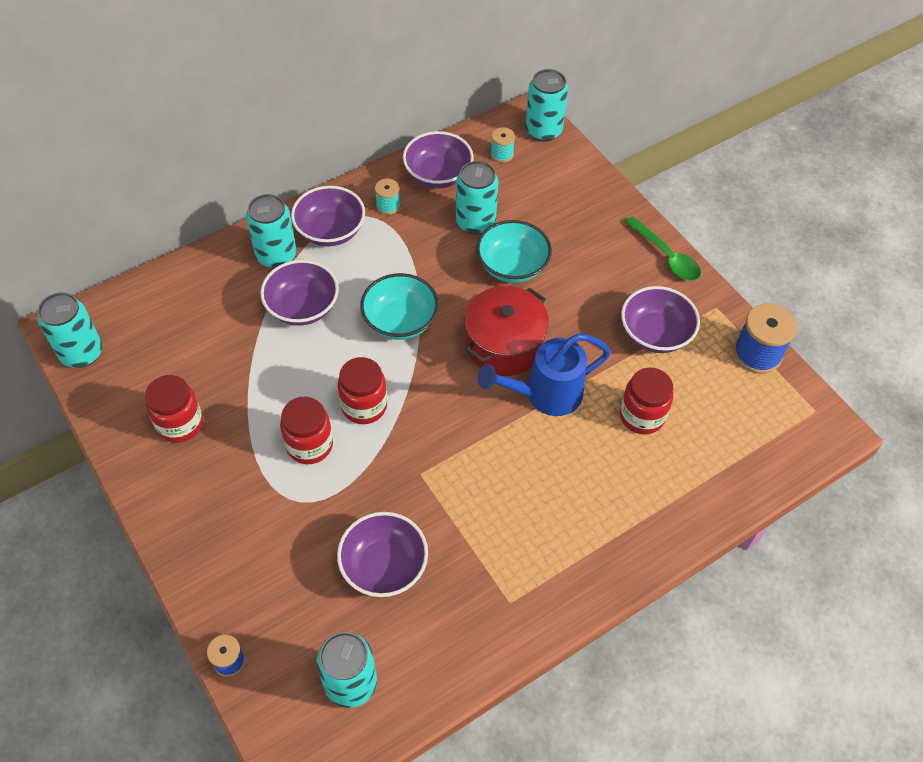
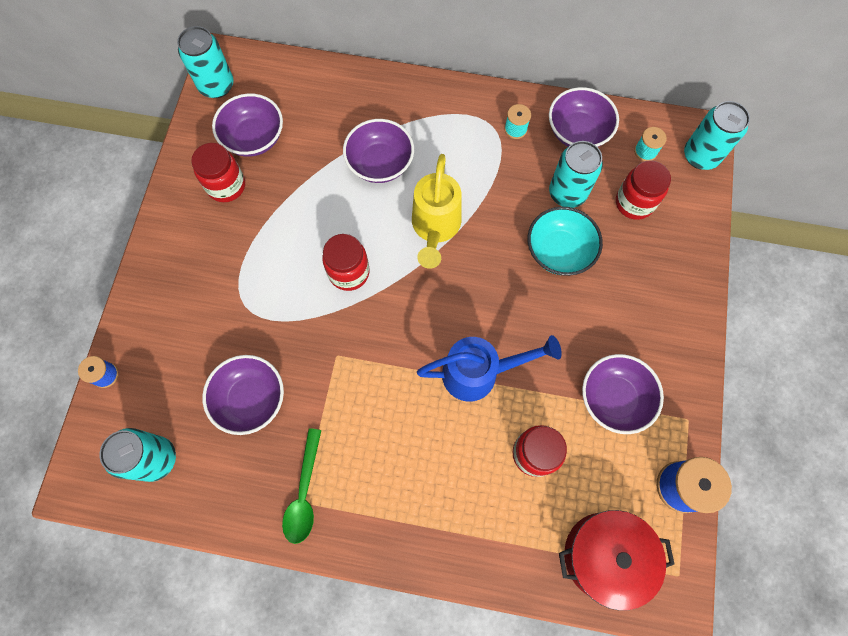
camera: 45 degrees right, 15 degrees up
(276, 255) = (400, 109): turquoise can -> none
(309, 445) = (288, 270): red jar -> red jar (634, 203)
(330, 231) = (455, 118): purple bowl -> purple bowl (254, 138)
(400, 321) = (435, 228): turquoise bowl -> yellow watering can
(504, 345) = (490, 309): red pot -> red pot (605, 556)
(544, 395) = (479, 373): blue watering can -> blue watering can turned 150 degrees clockwise
(666, 256) = (692, 342): green spoon -> green spoon (304, 493)

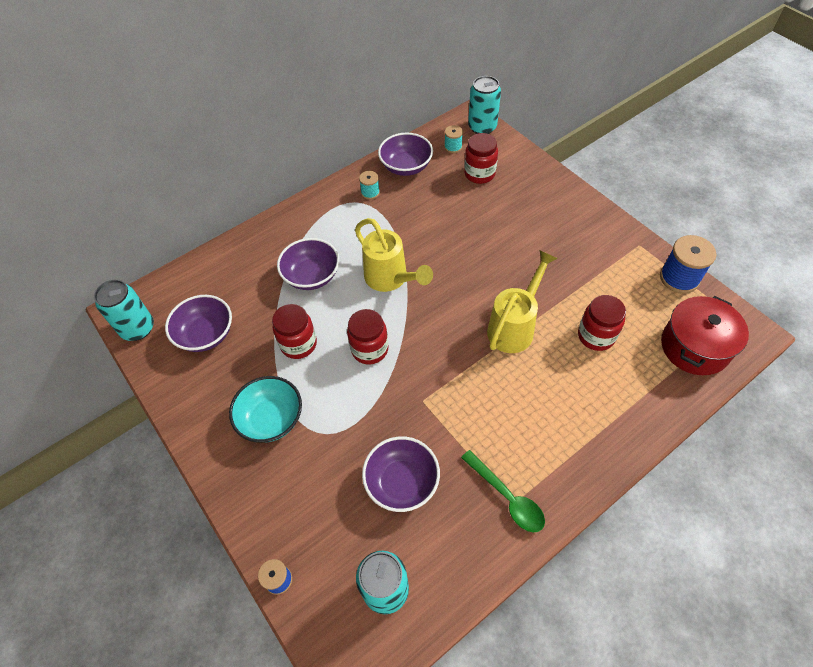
camera: 45 degrees left, 15 degrees down
(226, 186) = (221, 378): red jar -> red jar (298, 344)
(479, 373) = (514, 326): blue watering can -> yellow watering can
(559, 251) = (473, 229): turquoise bowl -> turquoise bowl (271, 419)
(567, 193) = (440, 198): turquoise can -> none
(614, 398) = (595, 270): purple bowl -> none

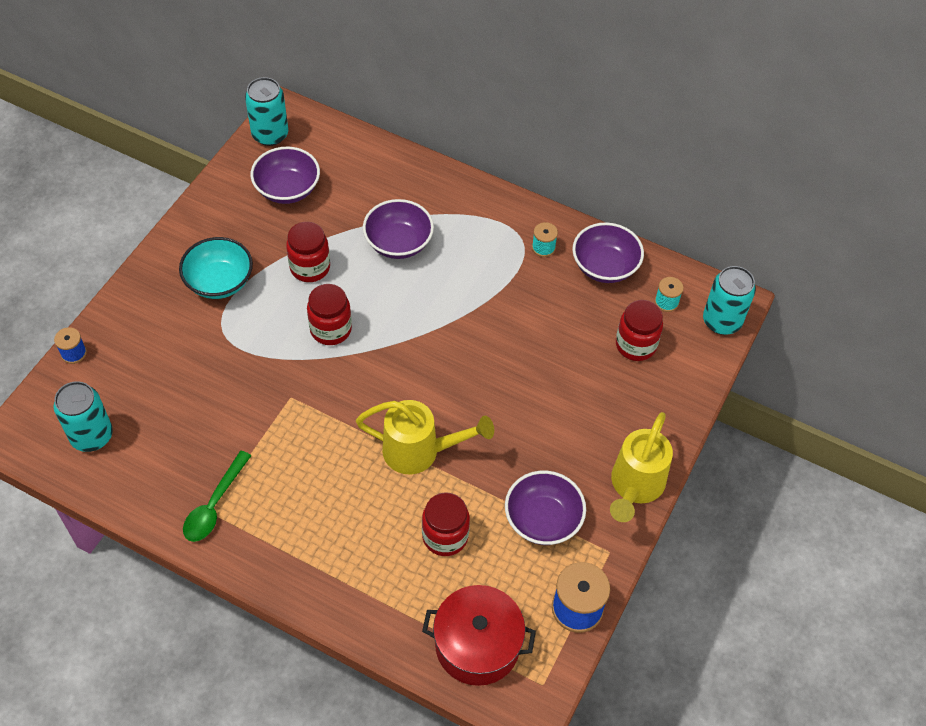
camera: 60 degrees right, 0 degrees up
(390, 279) = (428, 314): yellow watering can -> yellow watering can (634, 487)
(402, 482) = (196, 411): purple bowl -> purple bowl (543, 519)

